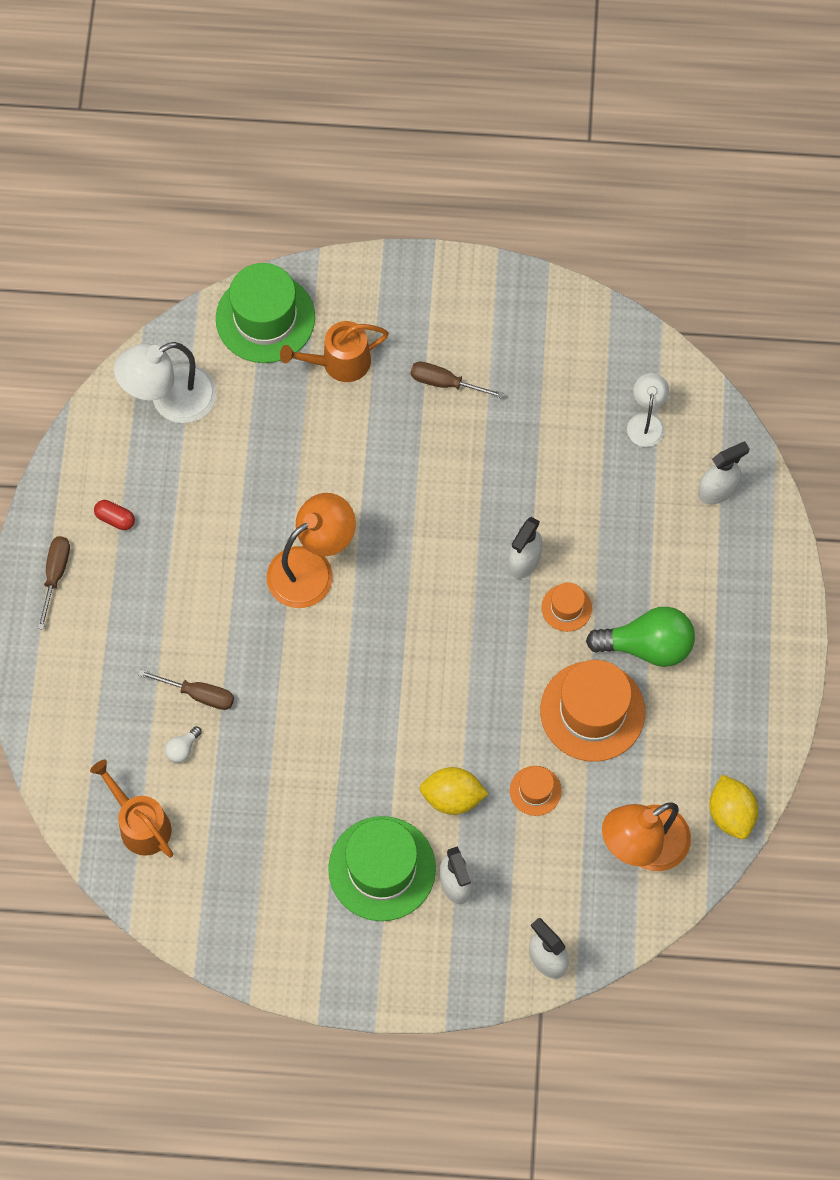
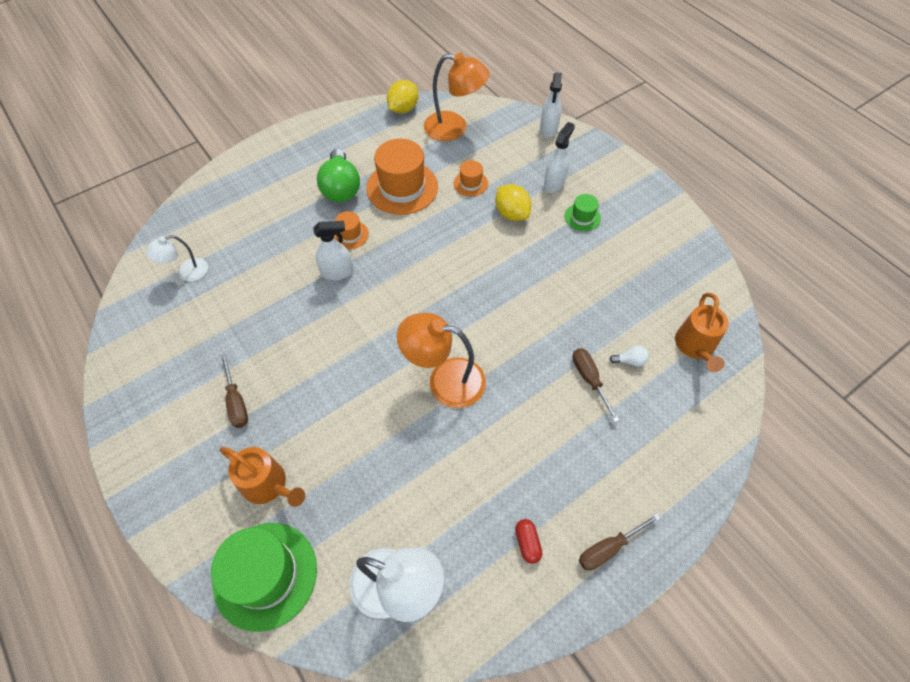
camera: 130 degrees left, 10 degrees down
(382, 868) = (582, 217): green hat -> green hat, size x0.49
(647, 646) = (341, 188): green light bulb -> green light bulb turned 150 degrees counterclockwise
(717, 490) = (212, 213): white spray bottle -> none

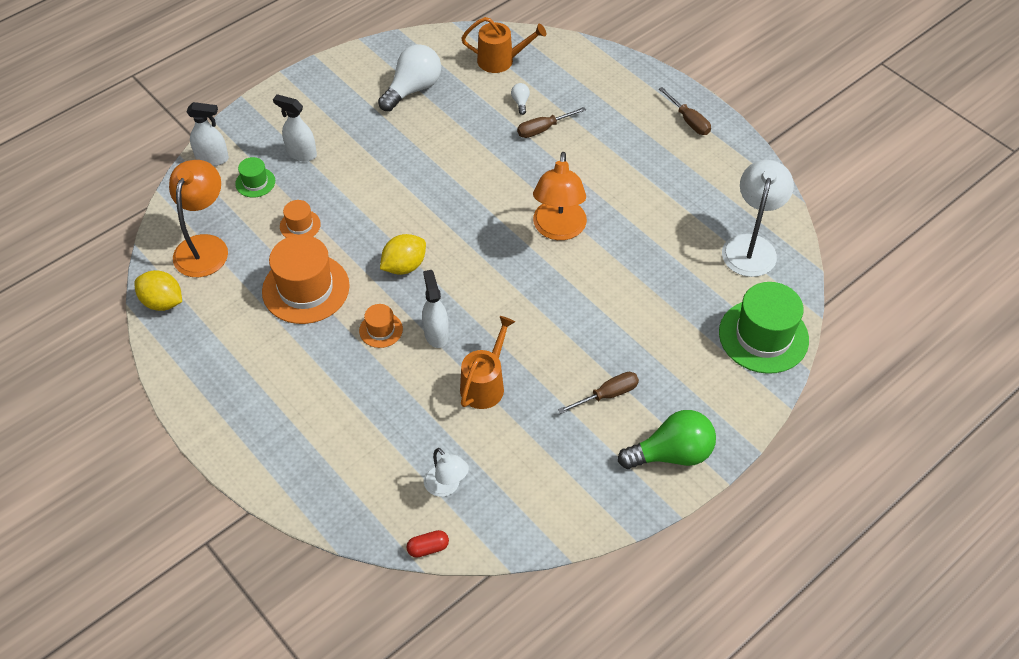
camera: 95 degrees left, 5 degrees down
(268, 485) = (686, 350): orange watering can -> orange watering can (485, 384)
(341, 188) = (305, 350): green light bulb -> green light bulb (671, 454)
(511, 213) = (346, 188): yellow lemon -> yellow lemon (404, 266)
(527, 543) = (696, 168): red capsule -> red capsule (428, 548)
(582, 217) = (350, 131): green hat -> green hat (255, 182)
(643, 266) = (413, 89): none -> white light bulb

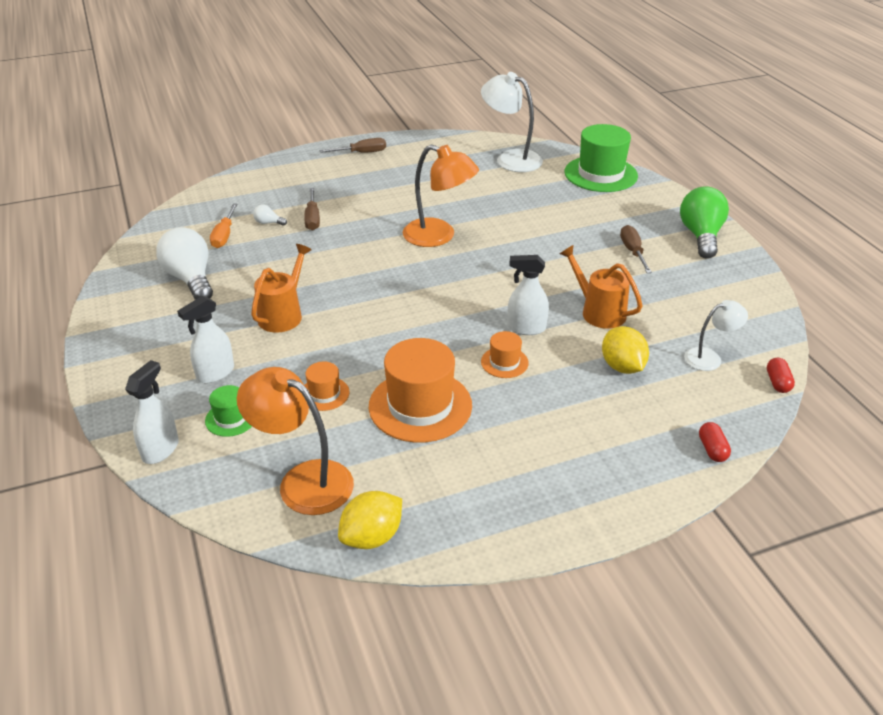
camera: 70 degrees left, 15 degrees down
(316, 502) = (712, 449): none -> red capsule
(404, 266) = (429, 331): yellow lemon -> yellow lemon (622, 367)
(486, 82) = (224, 235): none -> orange screwdriver
(500, 60) = (203, 222): orange watering can -> orange watering can (283, 315)

